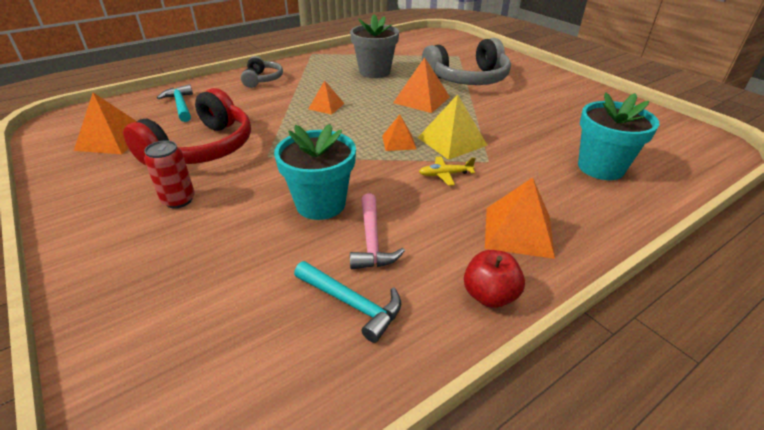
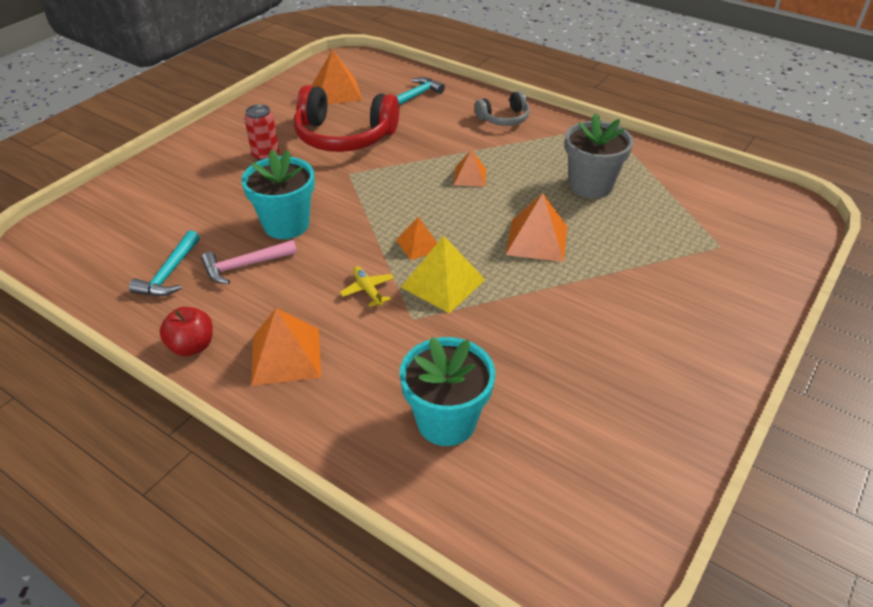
camera: 70 degrees right, 5 degrees up
(467, 79) = (636, 269): grey headphones -> none

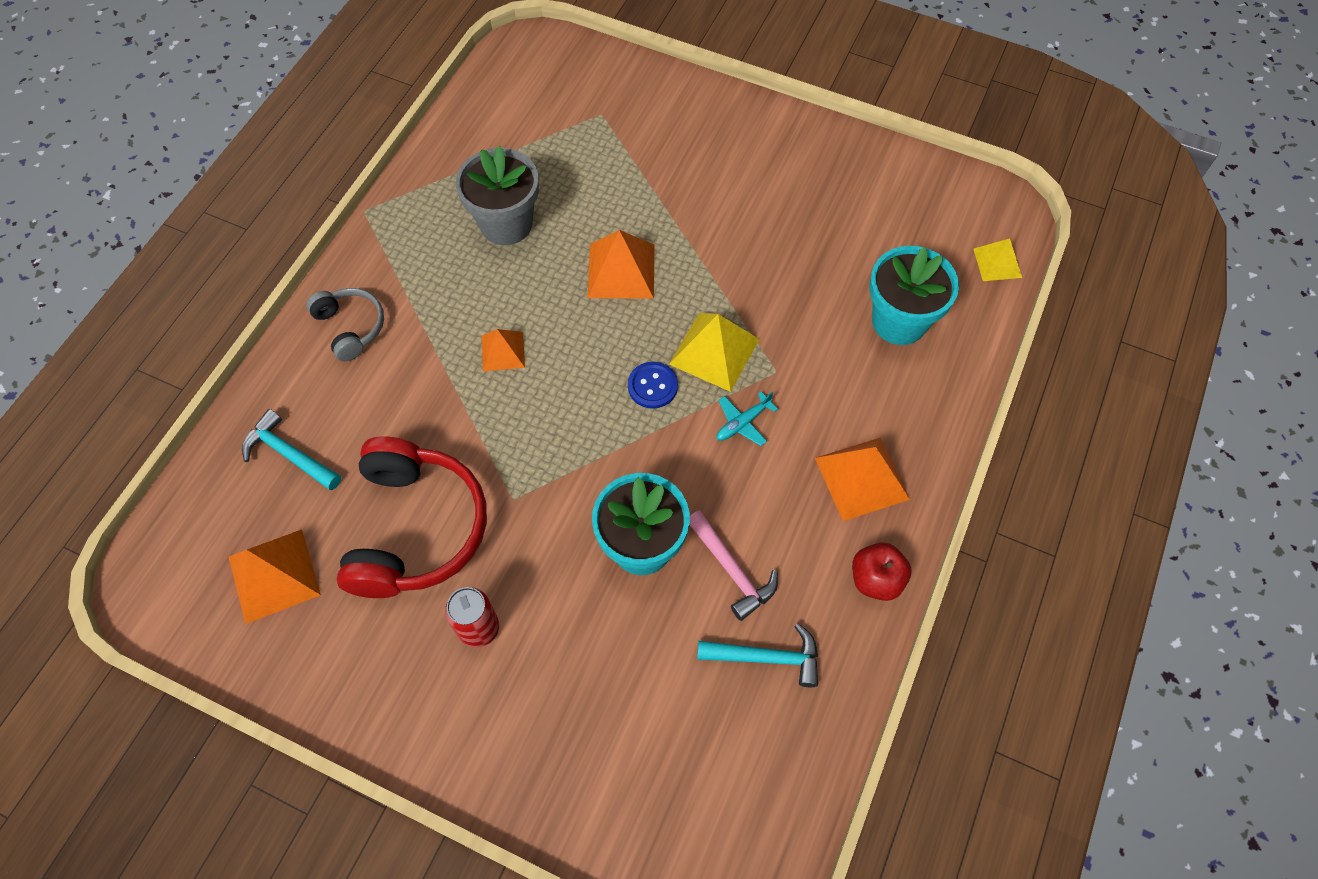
camera: 100 degrees left, 20 degrees up
(368, 290) = (743, 423): yellow plane -> turquoise plane
(418, 244) = (652, 386): orange pyramid -> blue button
(511, 541) = (997, 263): none -> yellow pyramid

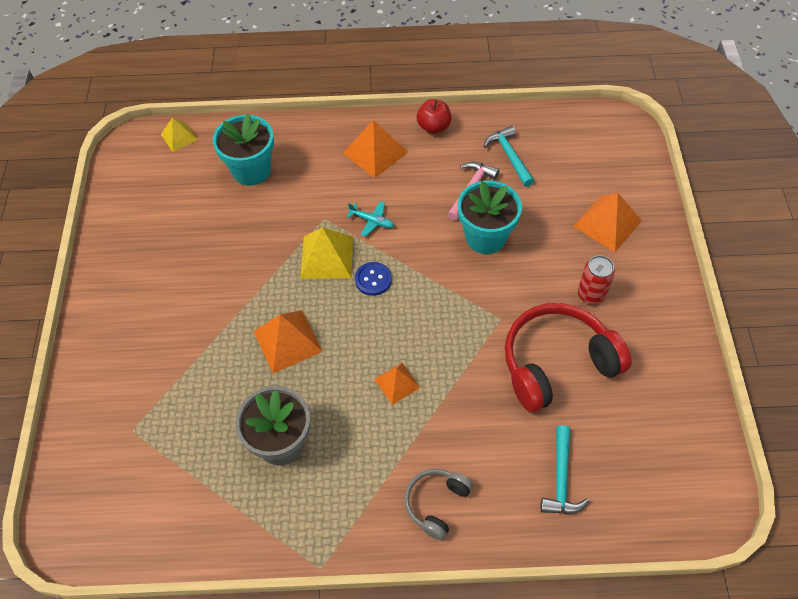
camera: 115 degrees left, 5 degrees down
(274, 576) = (645, 430): orange pyramid -> orange pyramid (607, 223)

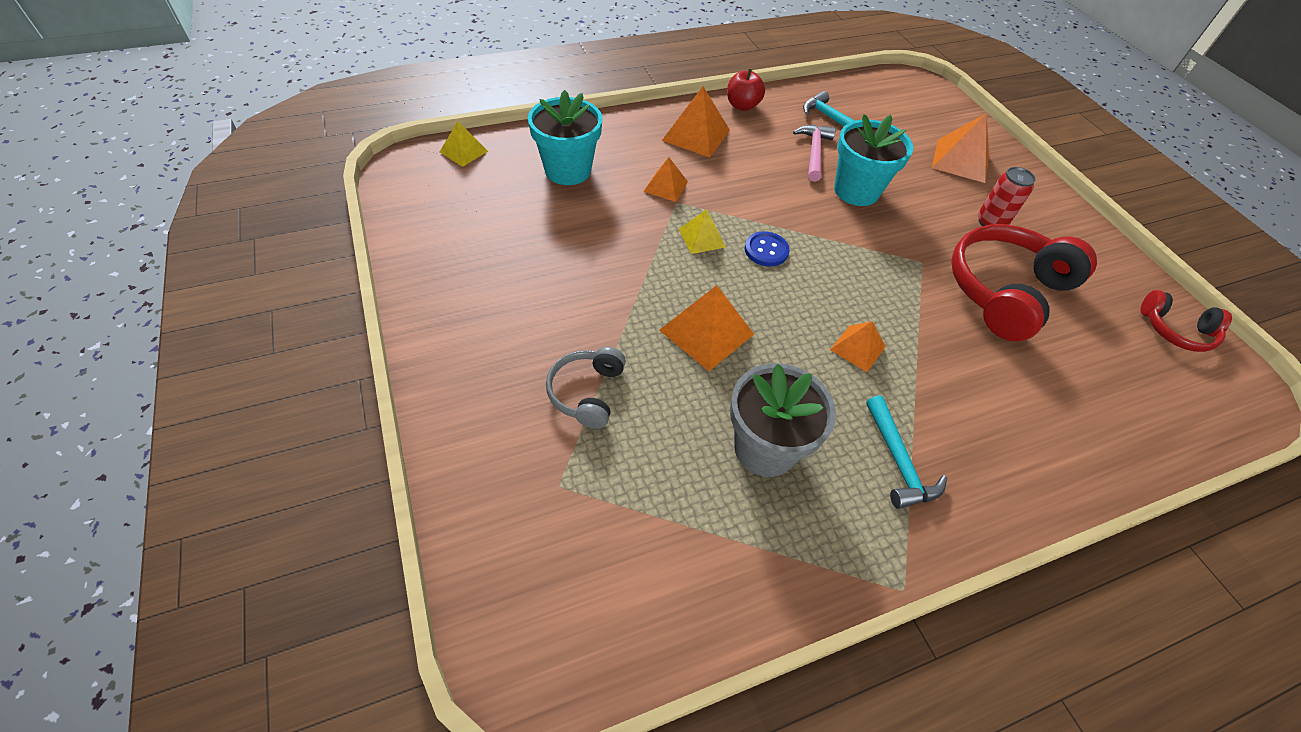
camera: 25 degrees left, 5 degrees down
(322, 201) = (665, 186): none -> orange pyramid
(327, 257) = (702, 238): yellow pyramid -> yellow pyramid, size x0.61
(372, 221) = (730, 196): turquoise plane -> none
(436, 504) = (986, 468): grey headphones -> grey headphones (587, 392)
(561, 479) = (1092, 404): turquoise hammer -> turquoise hammer (898, 462)
(690, 437) = (1176, 330): none -> red headphones

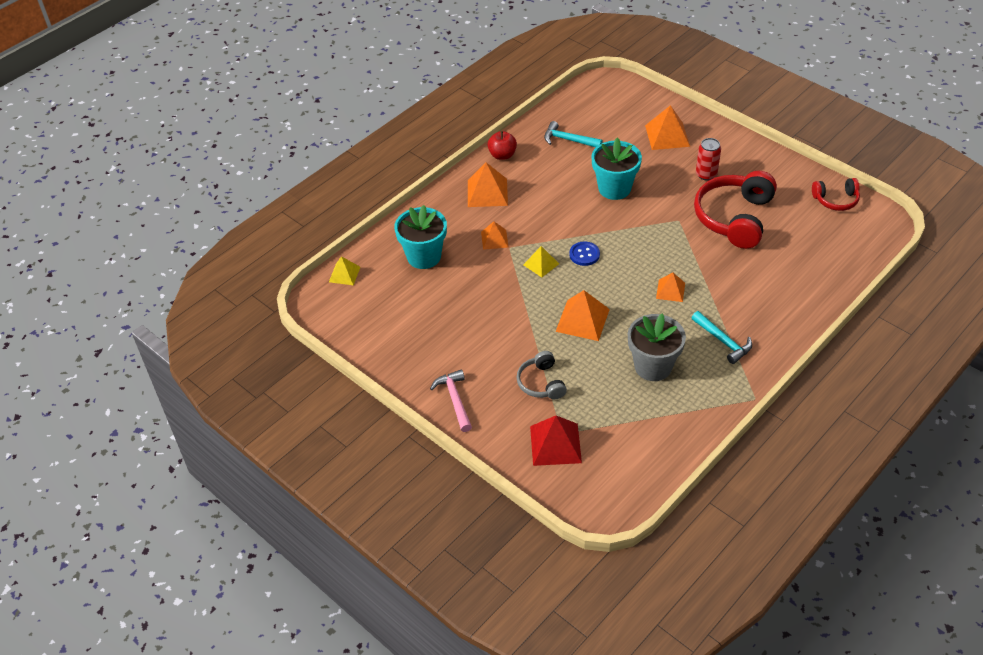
camera: 20 degrees left, 5 degrees down
(536, 499) = (555, 444): none -> red pyramid
(814, 152) = (571, 171): pink hammer -> pink hammer (455, 400)

